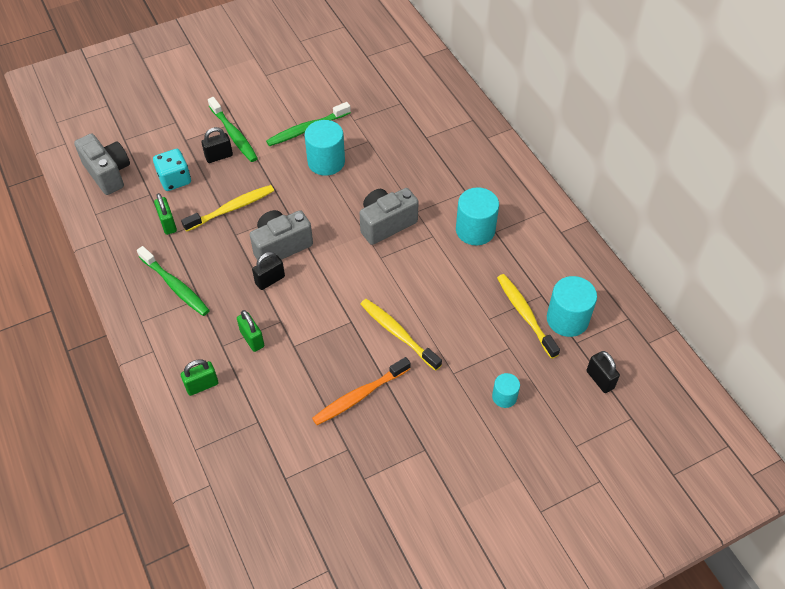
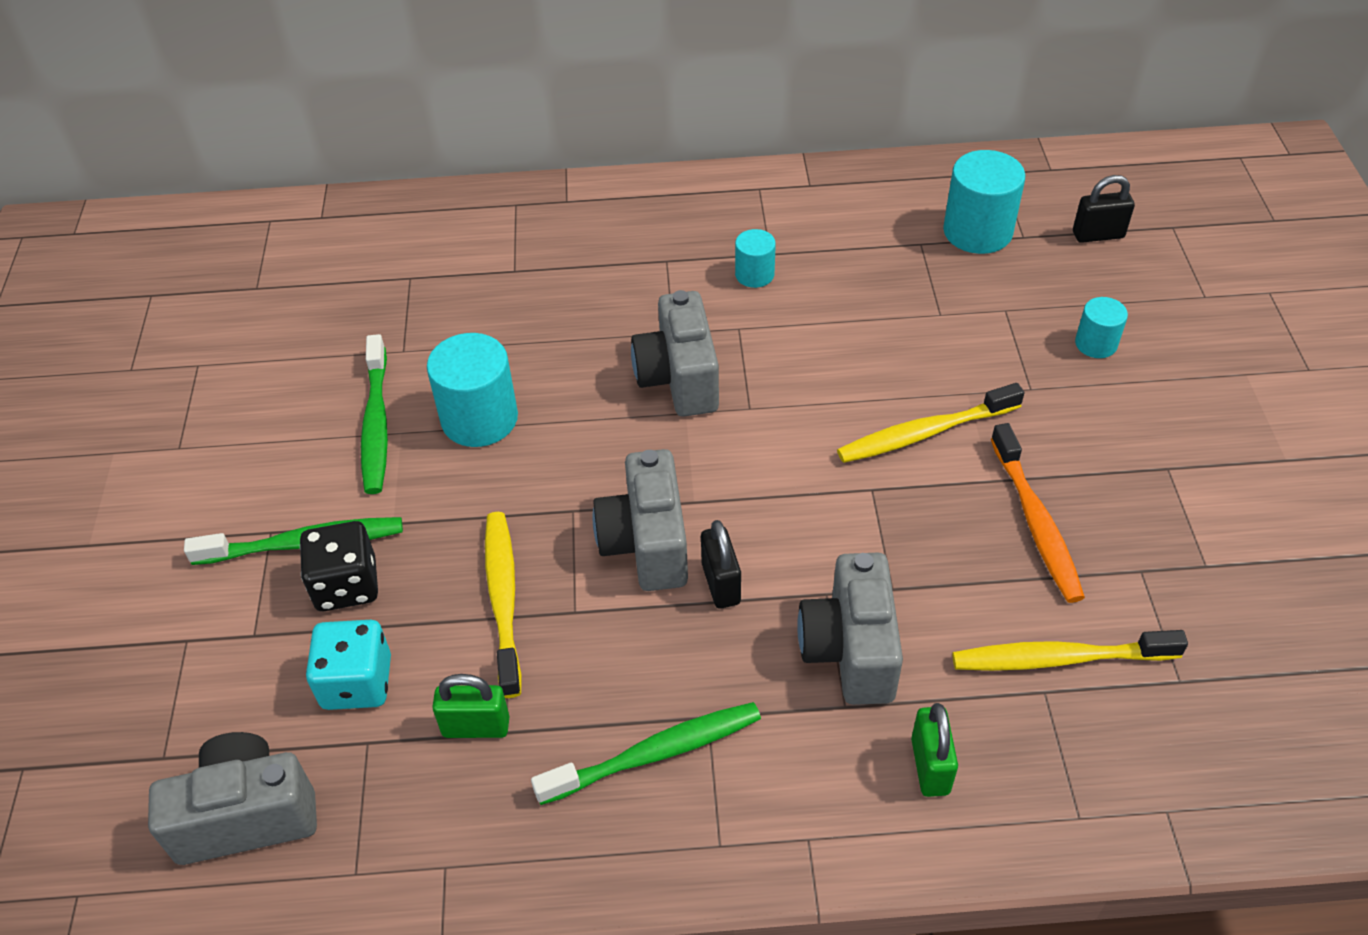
camera: 65 degrees left, 5 degrees down
(219, 156) = (346, 585): black padlock -> black dice
(252, 339) = (850, 650): green padlock -> grey camera
(475, 230) = (754, 274): turquoise cylinder -> turquoise cylinder, size x0.56
(525, 314) = (950, 272): yellow toothbrush -> yellow toothbrush (1059, 659)

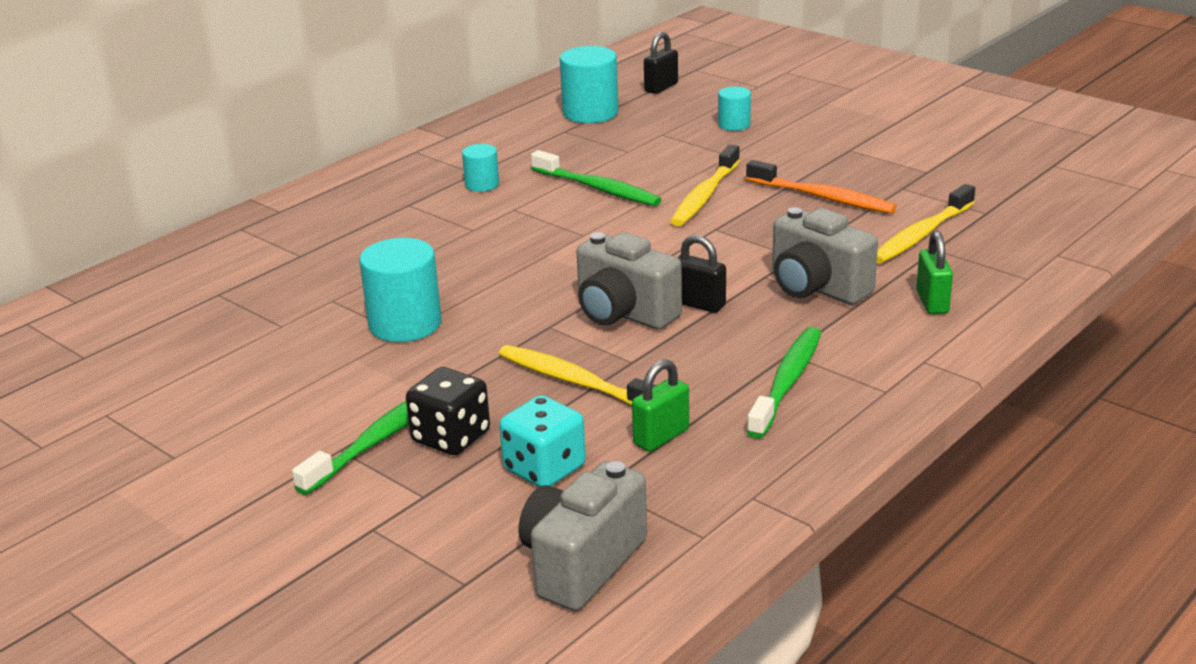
camera: 45 degrees left, 20 degrees down
(376, 424) = (327, 364): green toothbrush -> green toothbrush (598, 188)
(679, 378) = (514, 244): grey camera -> none
(930, 766) = (932, 302): green padlock -> green padlock turned 45 degrees clockwise

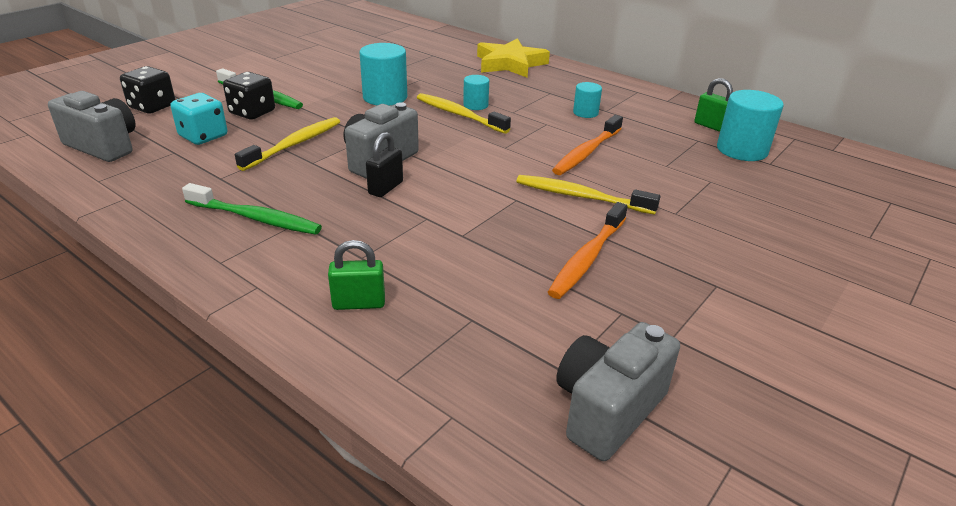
camera: 85 degrees right, 5 degrees up
(284, 230) = (510, 64): none -> yellow star
(410, 552) = (152, 106): none -> black dice
(598, 188) = (586, 152): green toothbrush -> orange toothbrush
(661, 87) = (825, 182): black padlock -> none
(661, 437) = (213, 170): green padlock -> green padlock (711, 126)
(734, 125) = (751, 218): turquoise cylinder -> turquoise cylinder (475, 105)
(816, 288) = (400, 241): grey camera -> grey camera (607, 410)
(921, 235) = (504, 313): yellow toothbrush -> yellow toothbrush (459, 115)

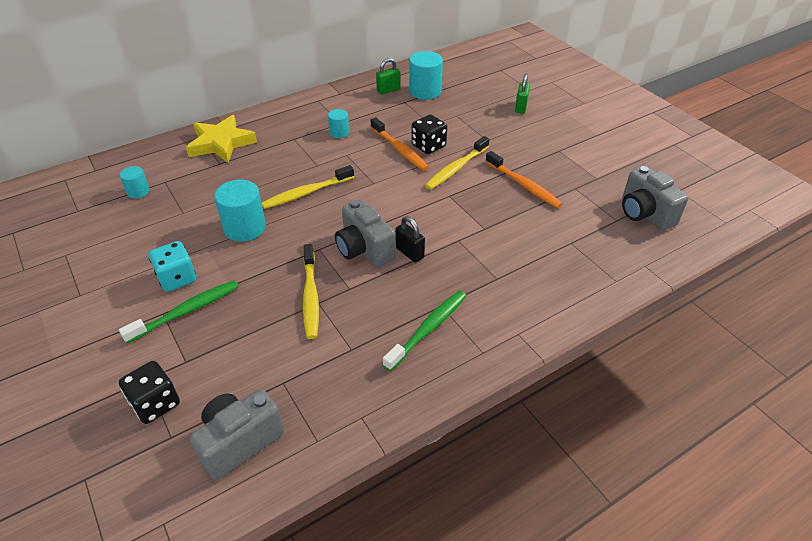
camera: 70 degrees left, 10 degrees up
(203, 136) = (259, 359): turquoise dice -> turquoise dice (177, 278)
(252, 112) = (223, 320): black dice -> black dice (428, 146)
(294, 144) = (310, 296): yellow toothbrush -> yellow toothbrush turned 150 degrees counterclockwise
(359, 303) = (547, 286): green padlock -> green padlock (521, 107)
(475, 105) = (293, 180): turquoise cylinder -> turquoise cylinder (138, 191)

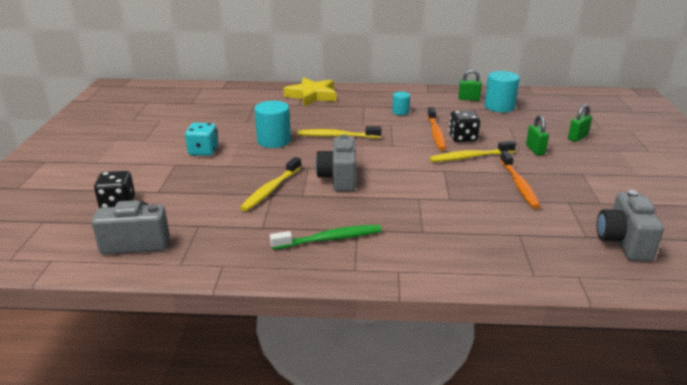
camera: 35 degrees right, 15 degrees down
(138, 191) = (234, 104): turquoise cylinder -> none
(186, 311) = (188, 168): green toothbrush -> none
(409, 253) = (370, 192): black padlock -> none
(501, 136) = (535, 150): none -> green padlock

